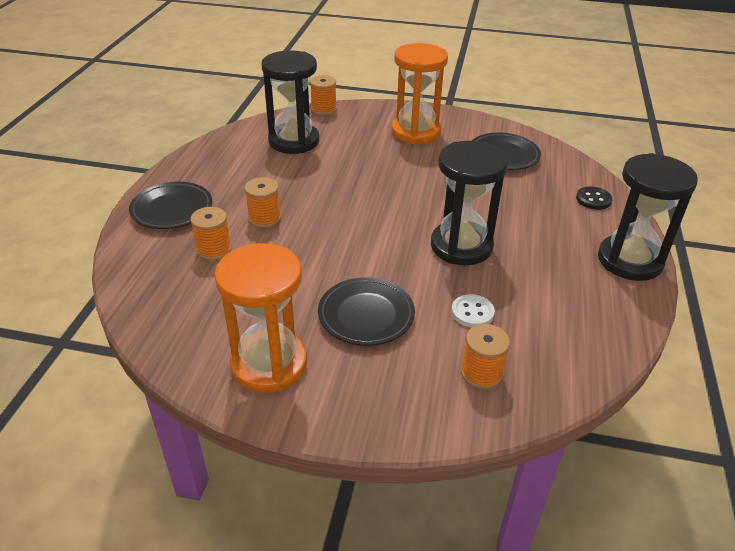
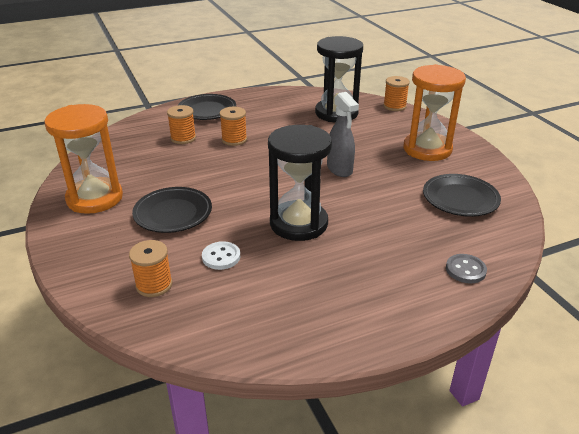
camera: 55 degrees right, 5 degrees down
(397, 186) = (340, 169): none -> grey spray bottle
(593, 199) = (465, 270): black button -> grey button
(629, 260) = (392, 322): black hourglass -> none

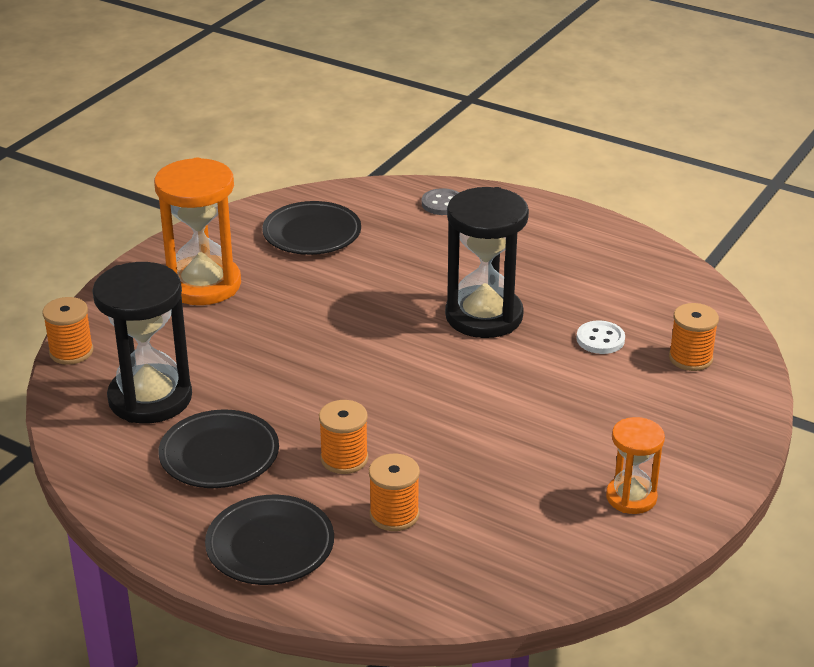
camera: 125 degrees left, 0 degrees up
(95, 198) = (631, 497): orange hourglass -> orange hourglass, size x0.56
(173, 213) = (577, 412): black plate -> black plate (219, 455)
(340, 169) = (332, 332): grey spray bottle -> none

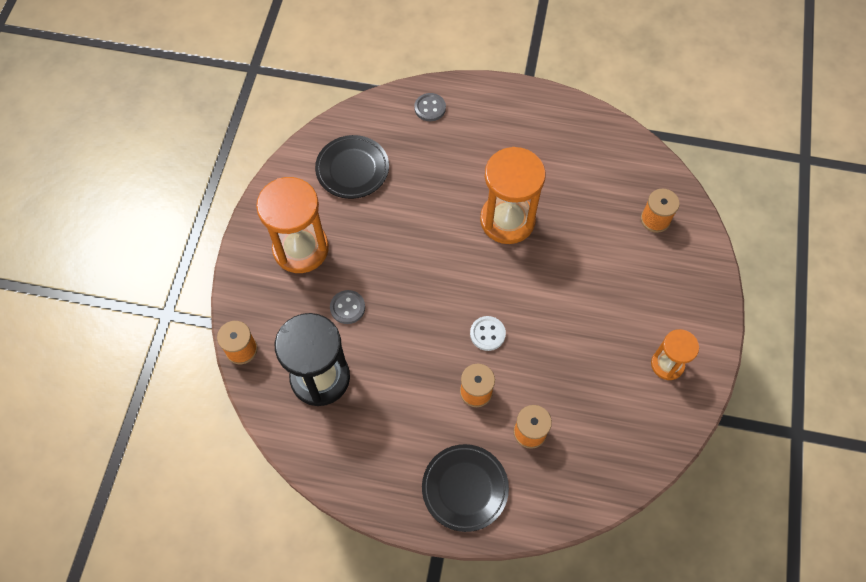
camera: 20 degrees left, 30 degrees up
(219, 455) = (393, 416): black plate -> none
(226, 346) = (347, 307): none -> grey button
(484, 316) = (507, 220): black hourglass -> orange hourglass
(600, 339) = (592, 219): white button -> white button (487, 334)

